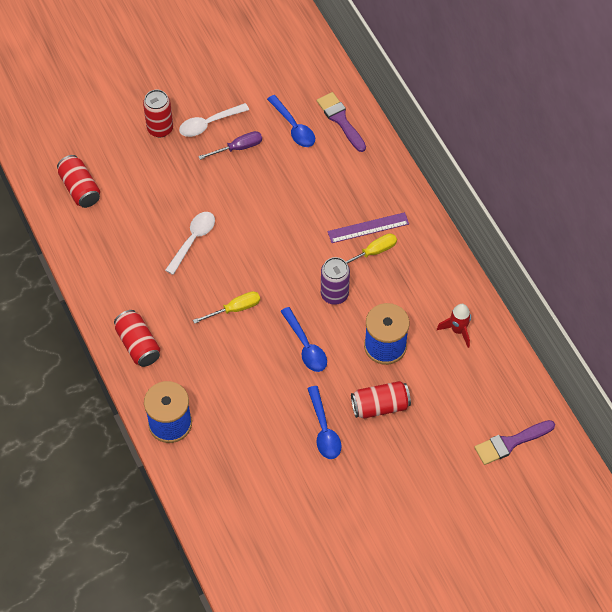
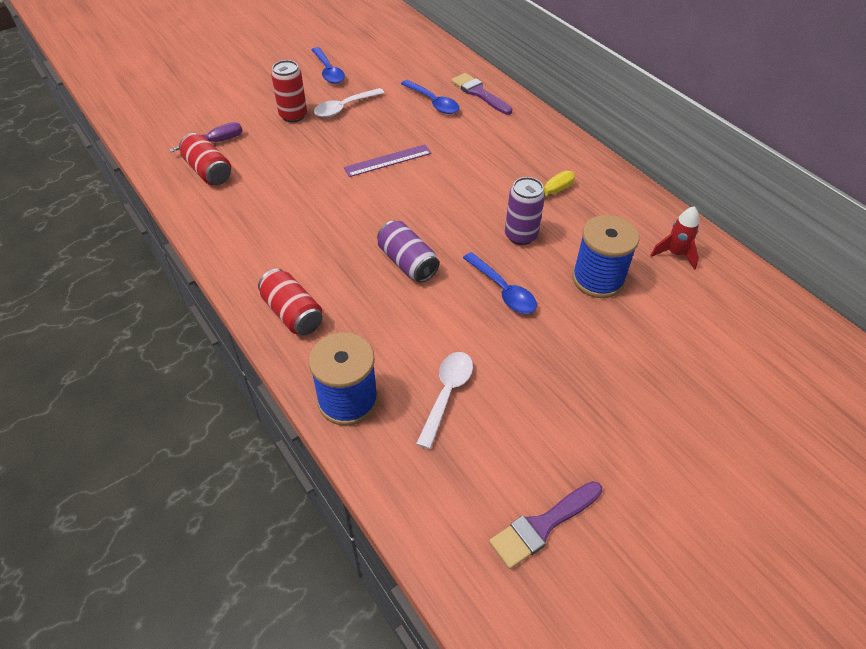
camera: 10 degrees left, 10 degrees down
(193, 240) = (345, 203): white spoon -> white spoon (447, 394)
(235, 309) = (407, 262): yellow screwdriver -> purple can
(238, 148) = (379, 123): purple screwdriver -> purple screwdriver (216, 142)
(324, 430) = (555, 381): blue spoon -> blue spoon (328, 71)
(368, 228) = (537, 173): purple ruler -> purple ruler (388, 160)
(380, 406) = (616, 344): red can -> none
(510, 443) = (796, 365): purple brush -> purple brush (542, 526)

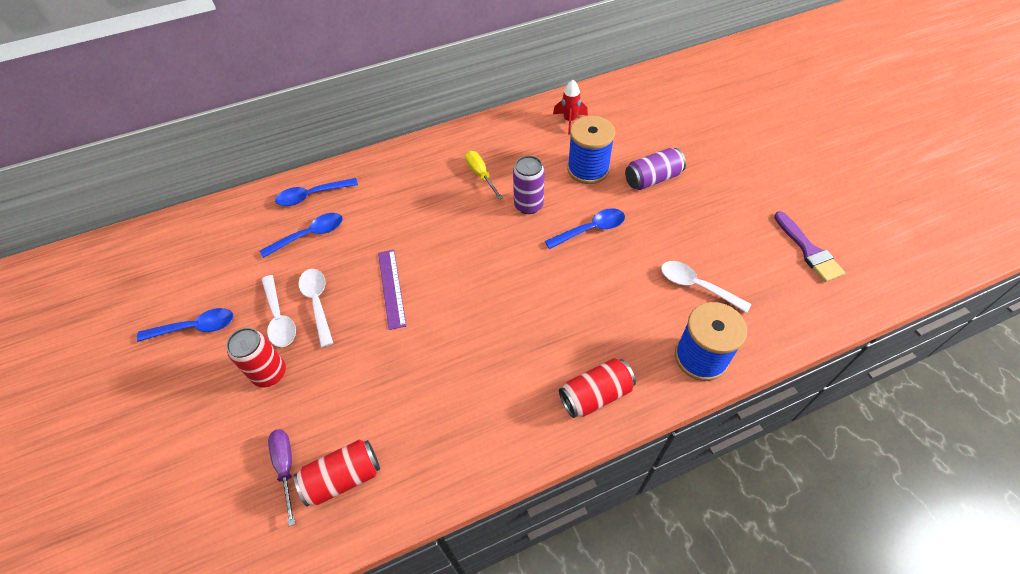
camera: 75 degrees left, 5 degrees up
(363, 123) = (317, 303): none -> white spoon
(407, 262) = (545, 292): purple can -> purple can (652, 179)
(479, 93) = (312, 195): purple brush -> blue spoon

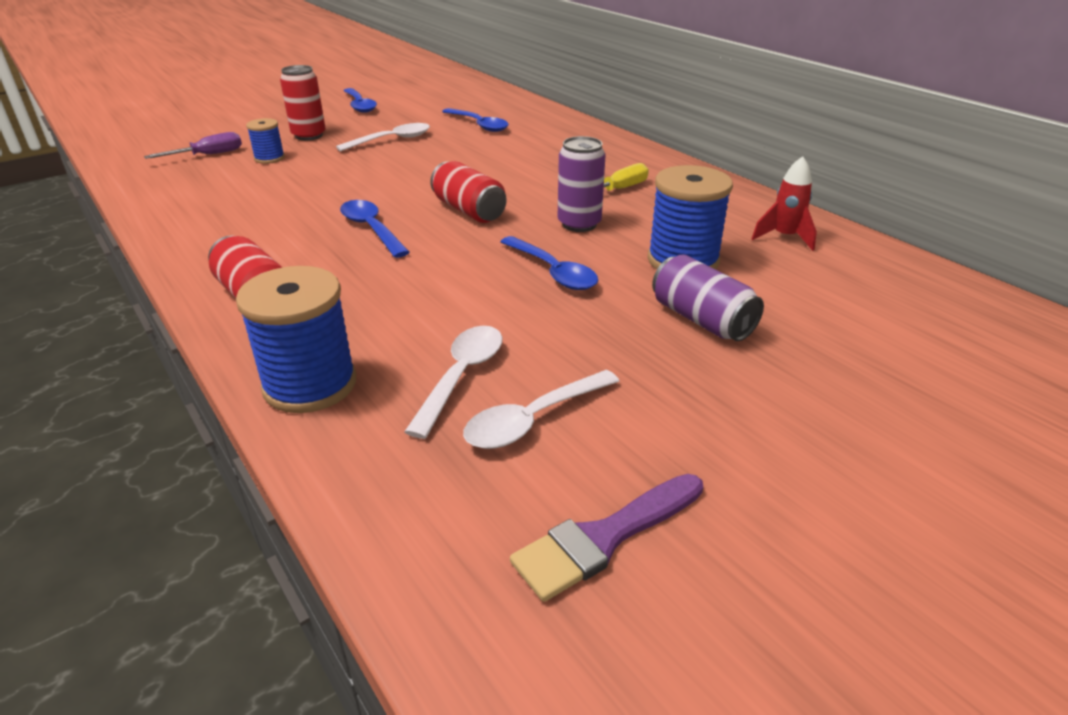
camera: 75 degrees right, 20 degrees down
(279, 318) = (372, 129): white spoon -> white spoon (533, 420)
(312, 195) = (534, 118): blue spoon -> blue spoon (371, 229)
(321, 406) = (269, 158): none -> blue spool
(343, 477) = (189, 177): red can -> red can (469, 211)
(391, 288) = (416, 167): purple ruler -> none

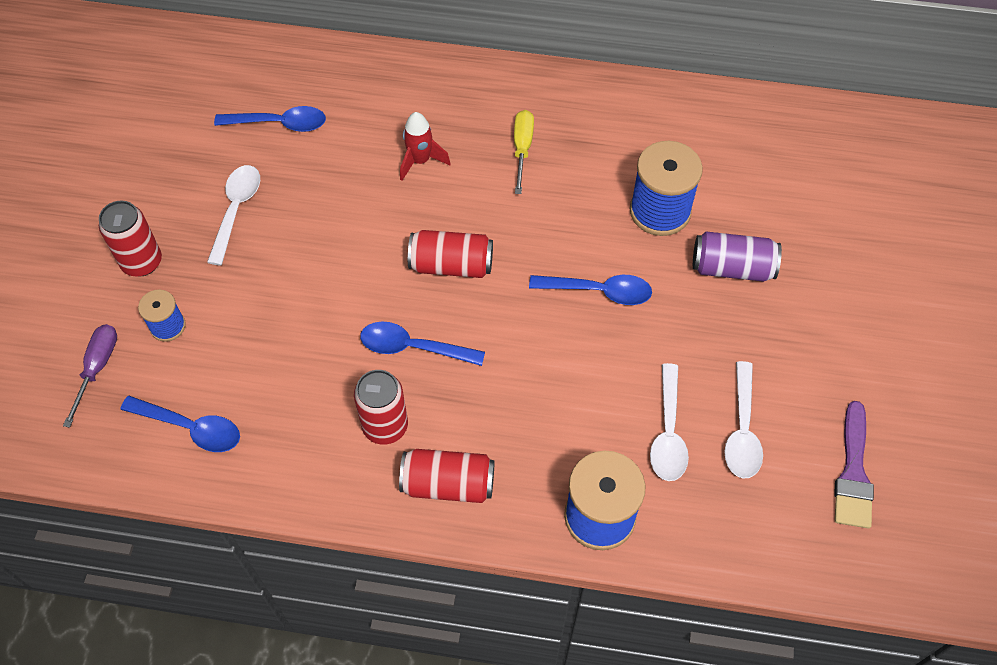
camera: 45 degrees left, 25 degrees up
(281, 250) = (385, 426): none -> red can
(360, 105) = (103, 170): blue spoon -> blue spoon (191, 428)
(461, 376) = (668, 433): white spoon -> white spoon turned 150 degrees counterclockwise
(579, 224) = (549, 219): purple can -> none
(784, 237) = (691, 131): red rocket -> red rocket (420, 161)

